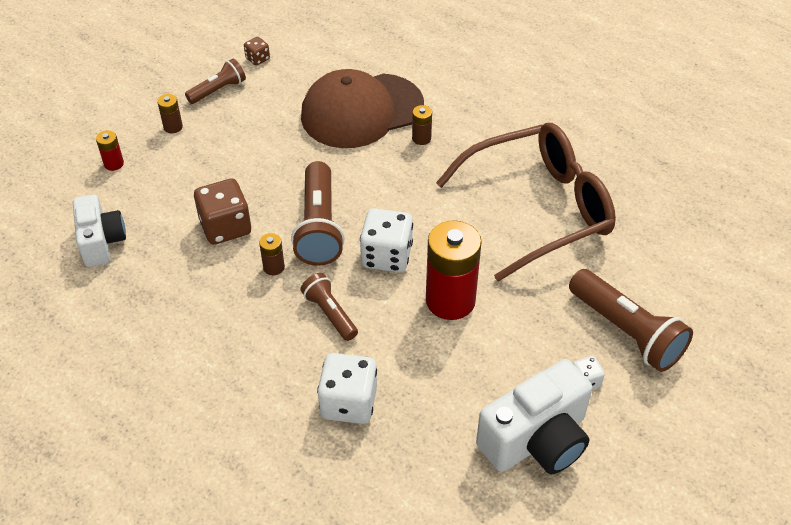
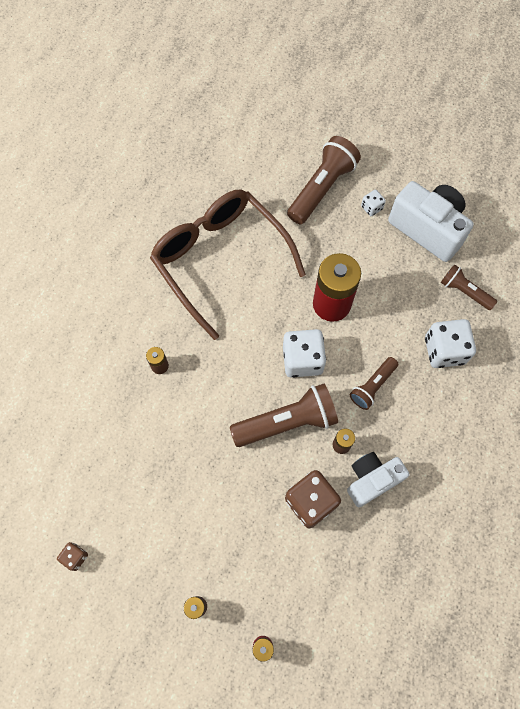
camera: 105 degrees left, 20 degrees up
(101, 242) = (361, 610): white camera -> white camera (371, 480)
(218, 90) = (133, 580): brown flashlight -> brown flashlight (464, 291)
(361, 111) = (134, 427): brown cap -> none

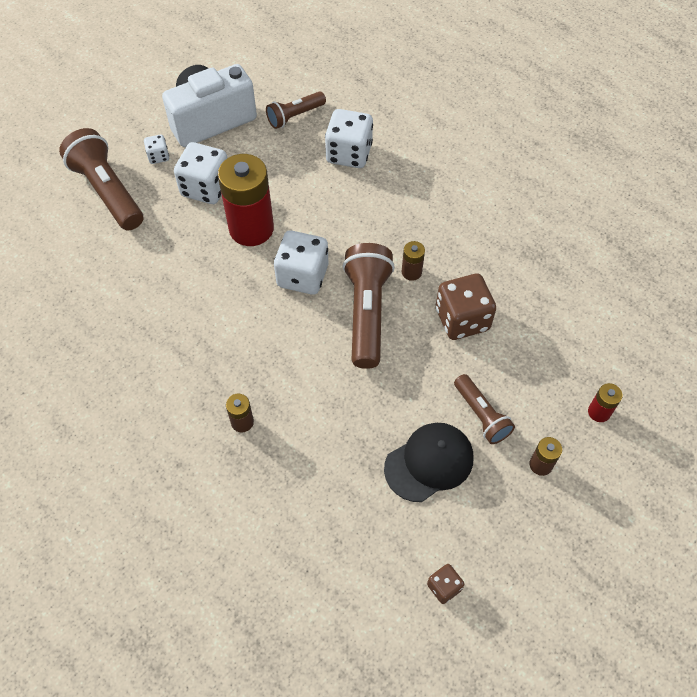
camera: 70 degrees left, 10 degrees down
(170, 515) = (429, 463): none -> black cap
(220, 260) = (139, 317): brown glasses -> none
(356, 255) = (206, 188): none -> white dice
(371, 480) = (458, 258): white camera -> none
(372, 386) = (360, 224): brown flashlight -> brown flashlight (481, 415)

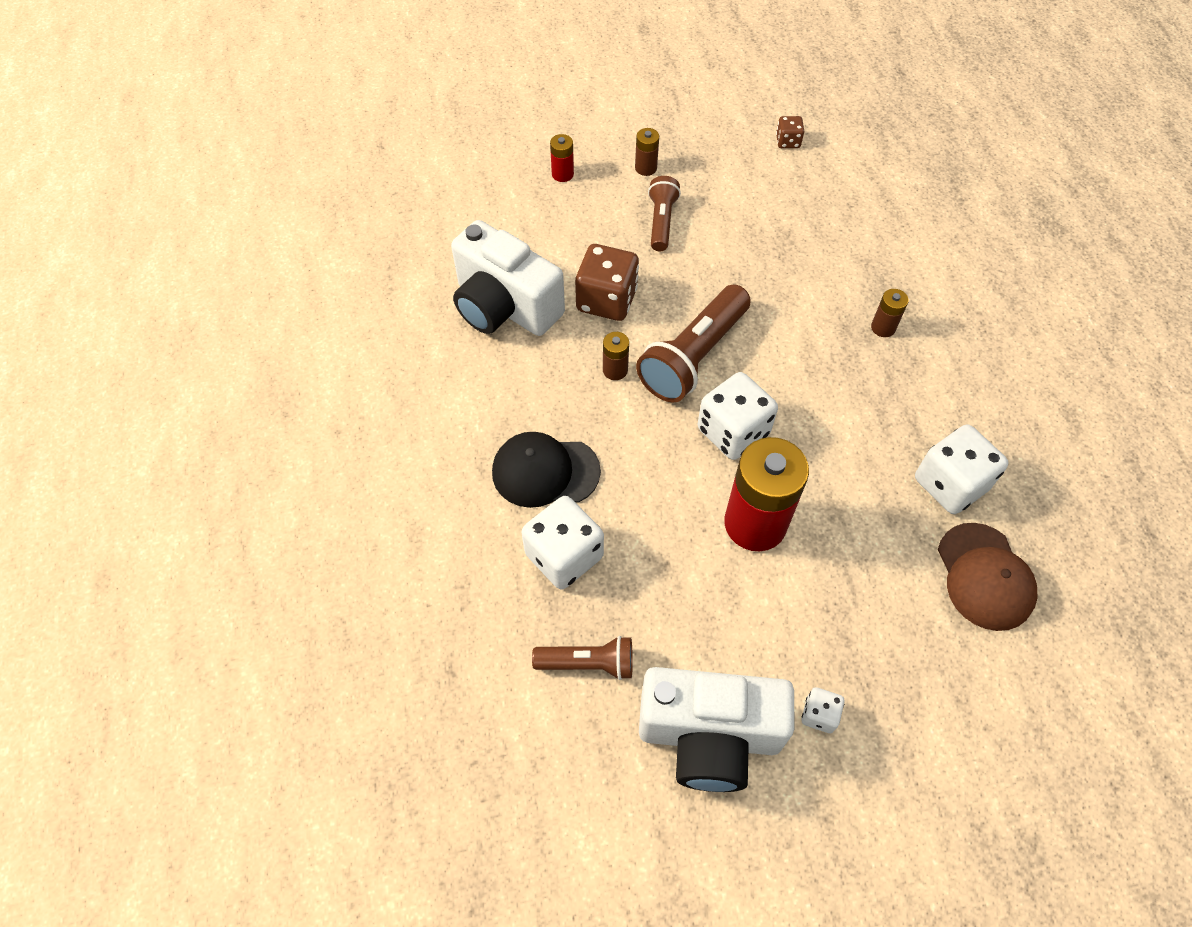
camera: 145 degrees left, 0 degrees up
(90, 275) = (985, 577): none -> brown cap
(107, 191) = (917, 696): brown flashlight -> none
(206, 188) = (779, 618): white dice -> white dice (950, 484)
(429, 463) = (735, 214): black cap -> black cap (545, 471)
(525, 272) = (504, 307): none -> white camera

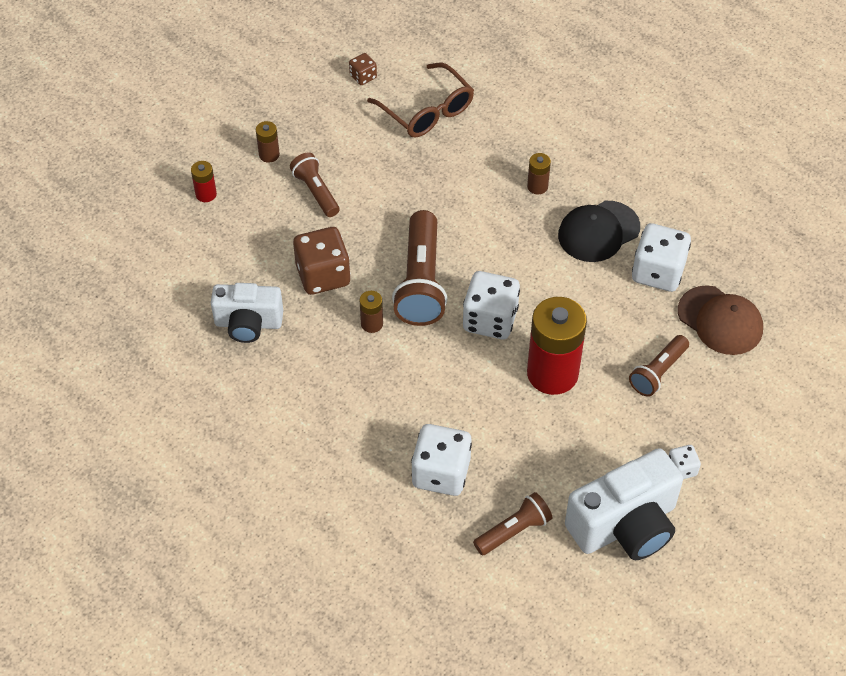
camera: 35 degrees left, 5 degrees down
(504, 307) = (248, 323): white camera -> white camera, size x0.66
(545, 471) = (380, 425): black cap -> black cap (598, 231)
(825, 201) = (427, 111): none -> brown glasses
(871, 591) = (658, 372): none -> brown flashlight

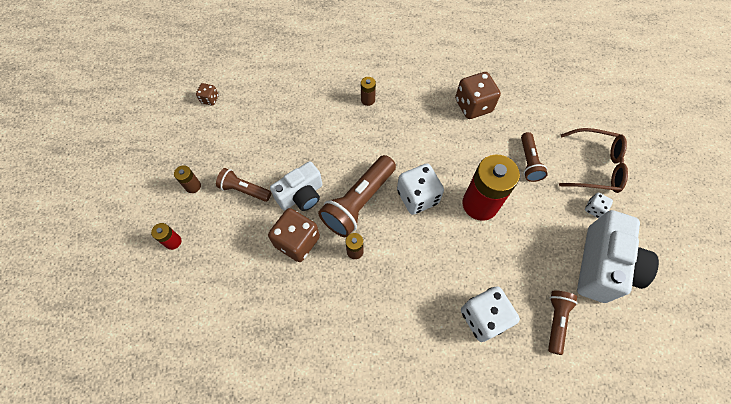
camera: 40 degrees left, 10 degrees up
(248, 323) = (279, 311): white camera -> white camera (301, 195)
(421, 282) = (358, 202): brown flashlight -> brown flashlight turned 75 degrees clockwise
(427, 111) = (266, 96): brown glasses -> brown glasses (595, 166)
(598, 231) = (423, 104): black cap -> none
(658, 272) = (473, 106): white dice -> brown dice
(720, 320) = (527, 111): brown cap -> none

